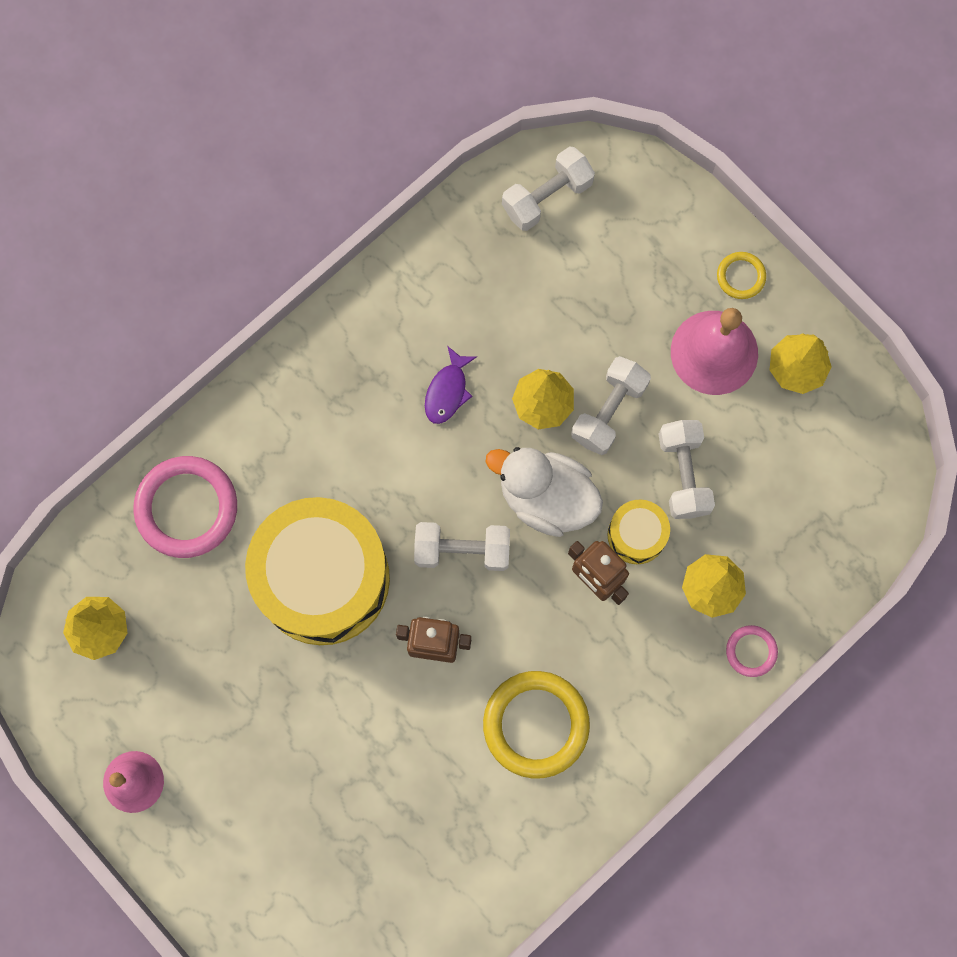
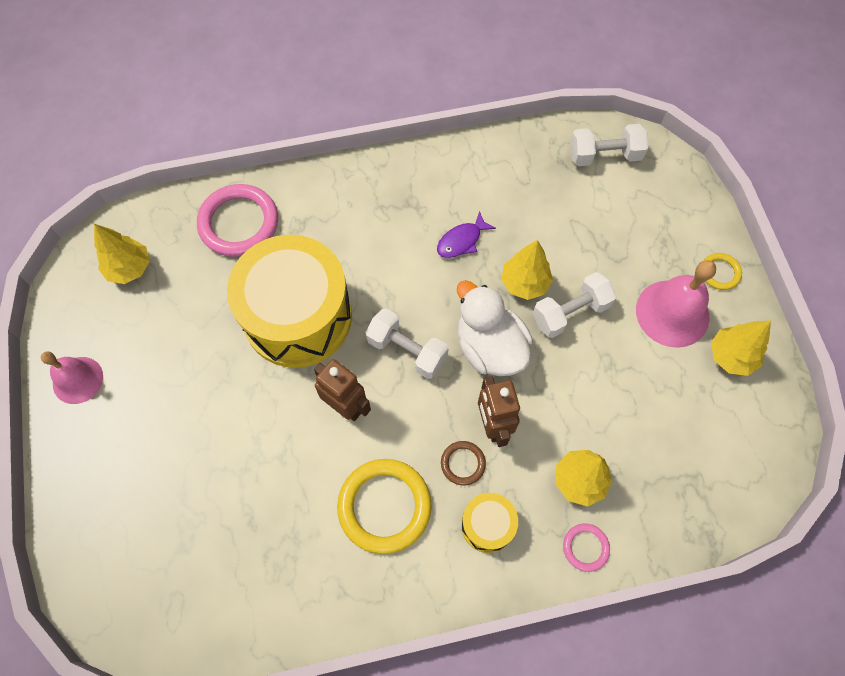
camera: 30 degrees right, 10 degrees down
(588, 637) = (463, 463): none -> brown ring
(636, 535) = (542, 409): yellow drum -> yellow drum (487, 525)
(683, 474) = (602, 385): white dumbbell -> none

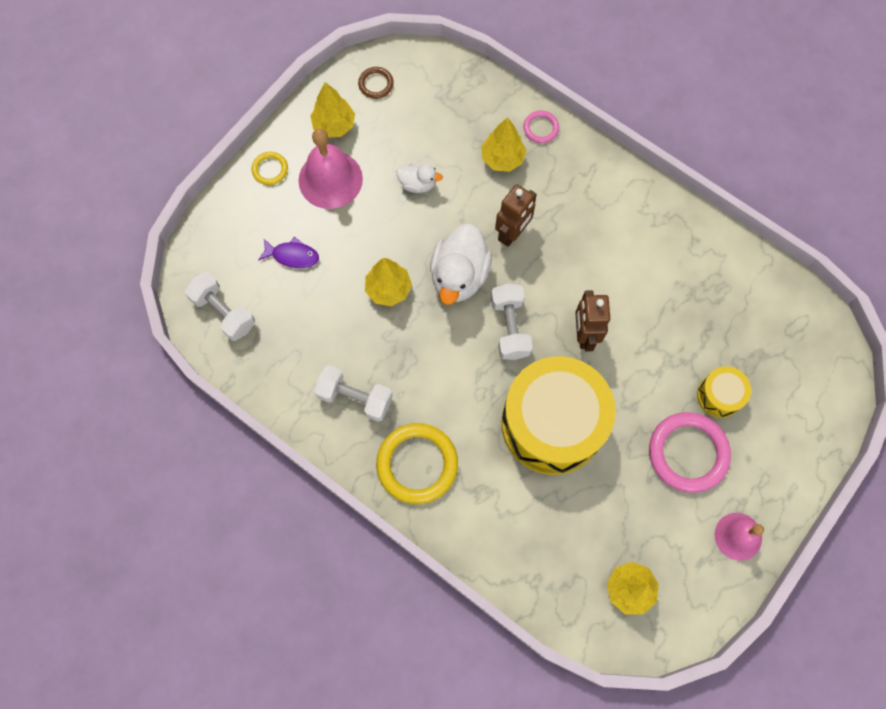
camera: 130 degrees left, 5 degrees up
(239, 223) = (519, 540): pink ring -> pink ring (688, 453)
(384, 506) = (624, 257): yellow ring -> yellow ring (417, 464)
(462, 241) = (390, 358): purple fish -> purple fish (292, 255)
(463, 463) = (554, 232): brown ring -> brown ring (376, 84)
(487, 525) = (578, 190): yellow drum -> yellow drum (719, 396)
(570, 312) = (386, 243): white dumbbell -> white dumbbell (355, 398)
(610, 382) = (418, 184): none -> white duck

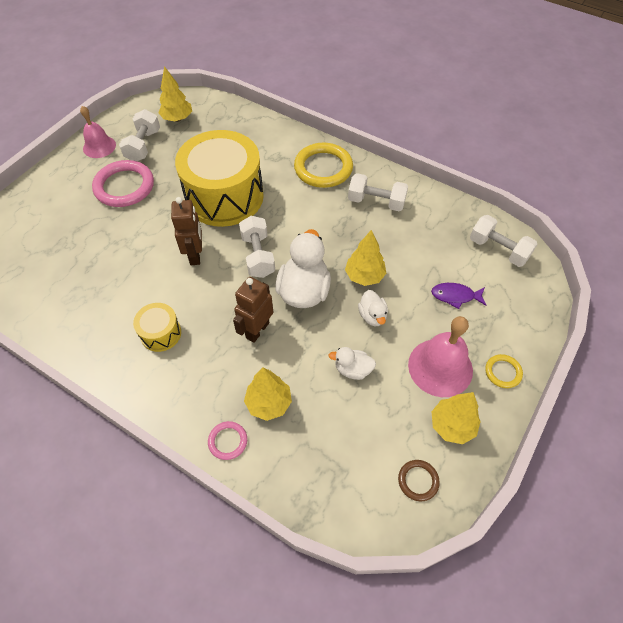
camera: 175 degrees right, 15 degrees down
(388, 239) = (372, 316): none -> white duck
(673, 532) = (143, 146): none -> white dumbbell
(719, 396) = (91, 222): yellow drum -> yellow drum (161, 333)

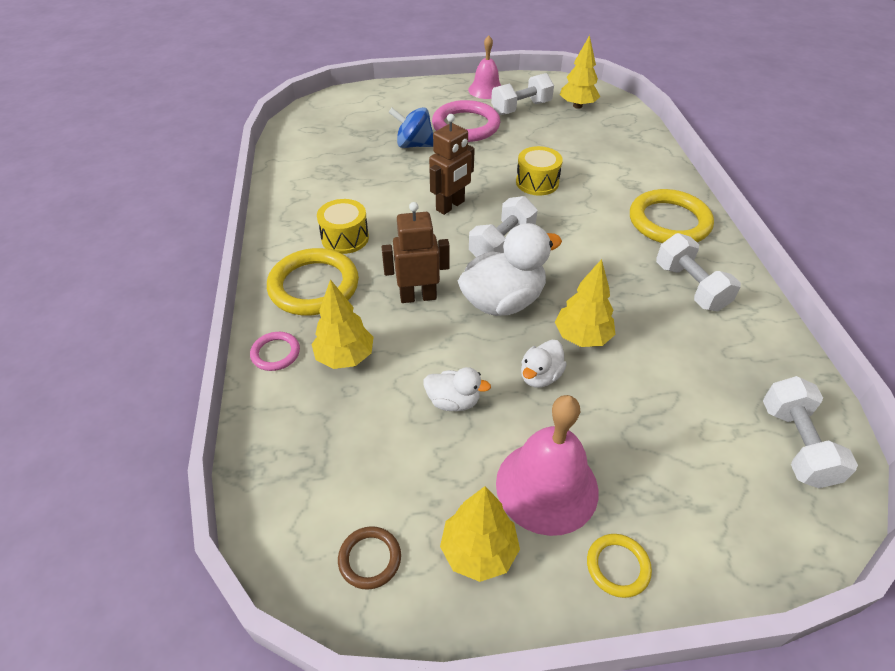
camera: 50 degrees right, 10 degrees down
(109, 228) = (414, 145): none -> blue spinning top
(188, 381) = (314, 286): none -> yellow ring
(224, 196) = (537, 182): yellow drum -> yellow drum, size x0.44
(352, 369) = (453, 401): white duck -> white duck turned 135 degrees clockwise
(455, 296) = (665, 440): purple fish -> none

